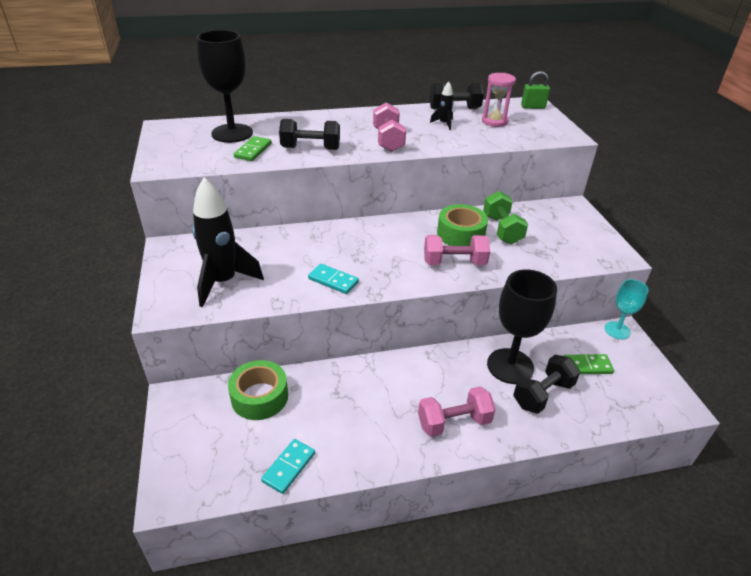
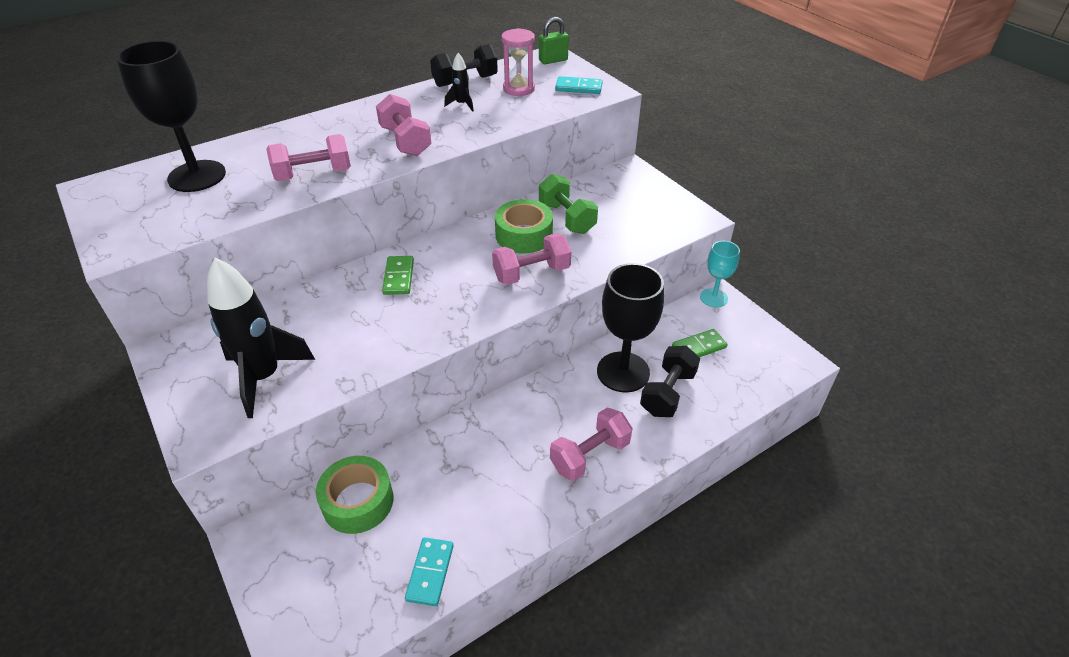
camera: 20 degrees left, 5 degrees up
(253, 151) = (239, 195): green domino -> green domino (399, 277)
(310, 148) = (313, 174): black dumbbell -> pink dumbbell
(333, 280) = (402, 335): turquoise domino -> turquoise domino (578, 87)

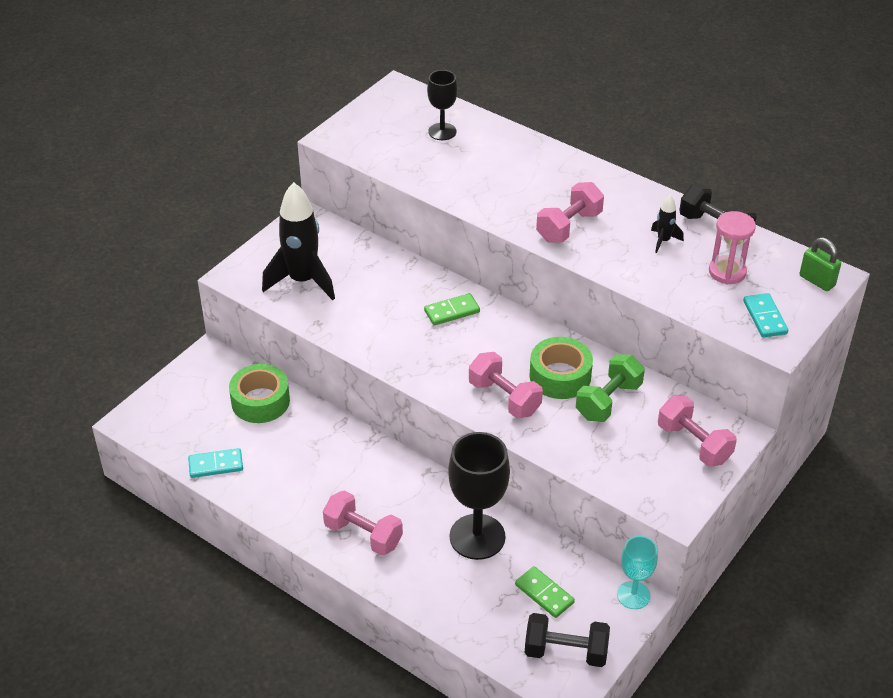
camera: 70 degrees right, 0 degrees up
(197, 176) = (442, 131): black goblet -> black goblet, size x0.58
(313, 174) = (482, 192): pink dumbbell -> pink dumbbell (694, 444)
(667, 393) = (465, 578): black dumbbell -> black dumbbell (565, 652)

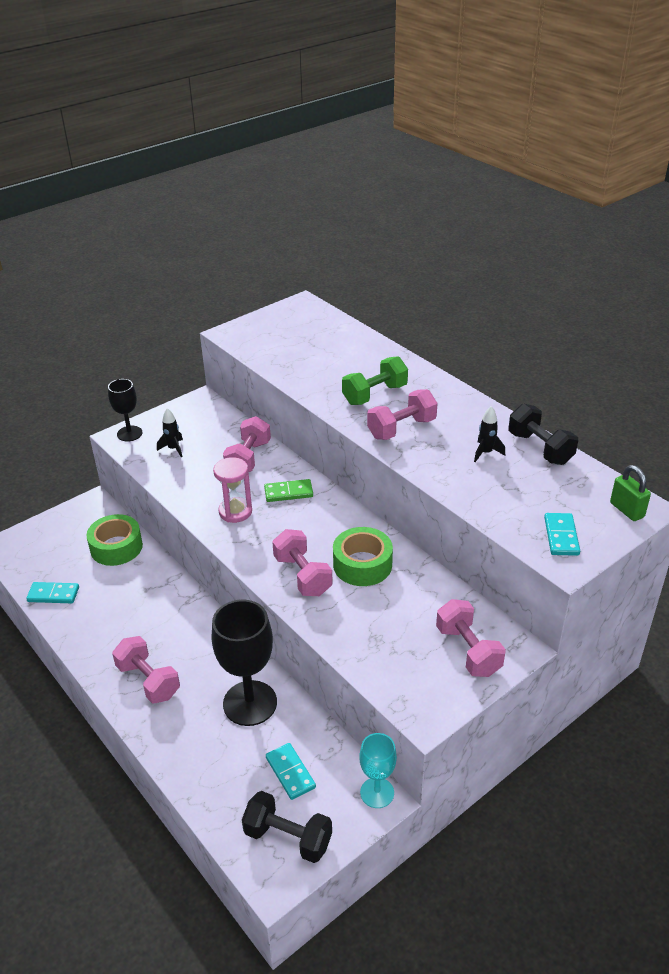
camera: 15 degrees right, 5 degrees down
(303, 281) = (173, 449): black rocket -> black rocket, size x0.45
(391, 279) = (248, 458): none -> pink dumbbell
(442, 131) = (324, 339): black goblet -> black goblet (129, 433)
(544, 594) = (290, 772): green domino -> turquoise domino
(608, 401) = (399, 595): green dumbbell -> green dumbbell (374, 394)
(727, 272) = (538, 489): pink hourglass -> pink hourglass (235, 512)

